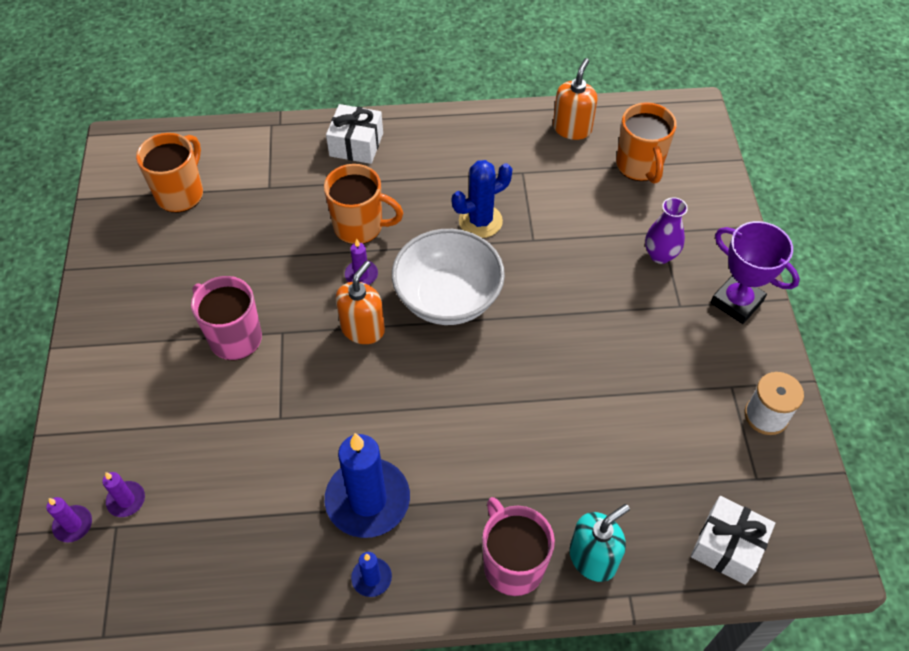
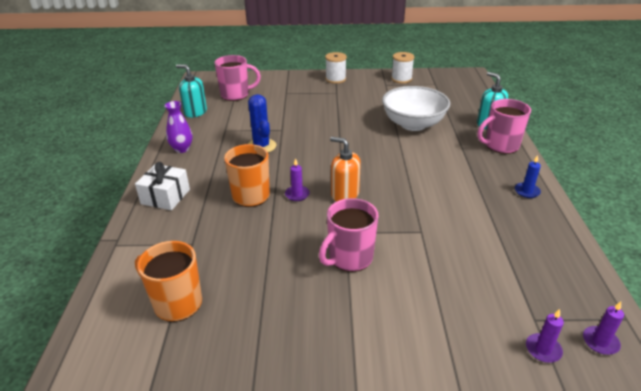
camera: 85 degrees left, 20 degrees down
(126, 500) = (510, 314): purple candle -> purple candle (600, 342)
(368, 500) = (476, 192): blue candle -> none
(448, 298) = (322, 160): white bowl -> white bowl (413, 124)
(572, 128) = (195, 112): orange soap dispenser -> turquoise soap dispenser
(639, 166) = (236, 95): orange mug -> pink mug
(660, 255) = (302, 94): purple vase -> purple vase (182, 149)
(727, 547) = (471, 93): white gift -> none
(736, 302) = (335, 79): purple trophy -> white spool

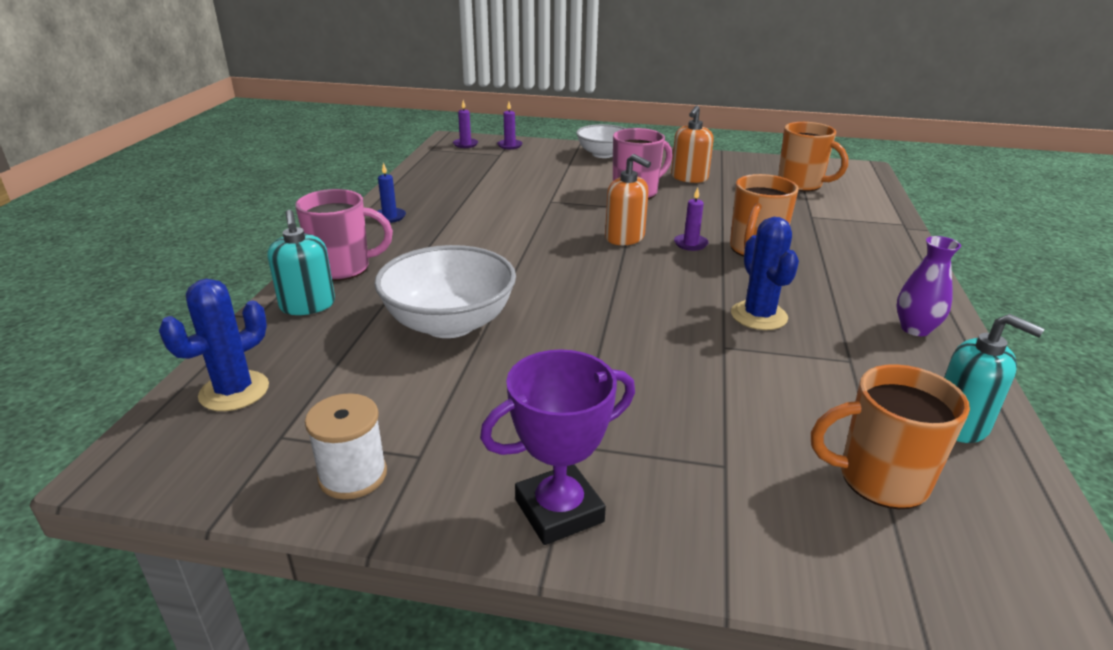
camera: 170 degrees left, 5 degrees down
(165, 196) = (882, 261): white gift -> none
(236, 95) = (880, 480): pink mug -> orange mug
(298, 297) = (689, 178): none -> orange soap dispenser
(335, 79) = (559, 511): white spool -> purple trophy
(411, 344) = (603, 154): none -> white bowl
(468, 92) = (234, 391): none -> blue cactus

